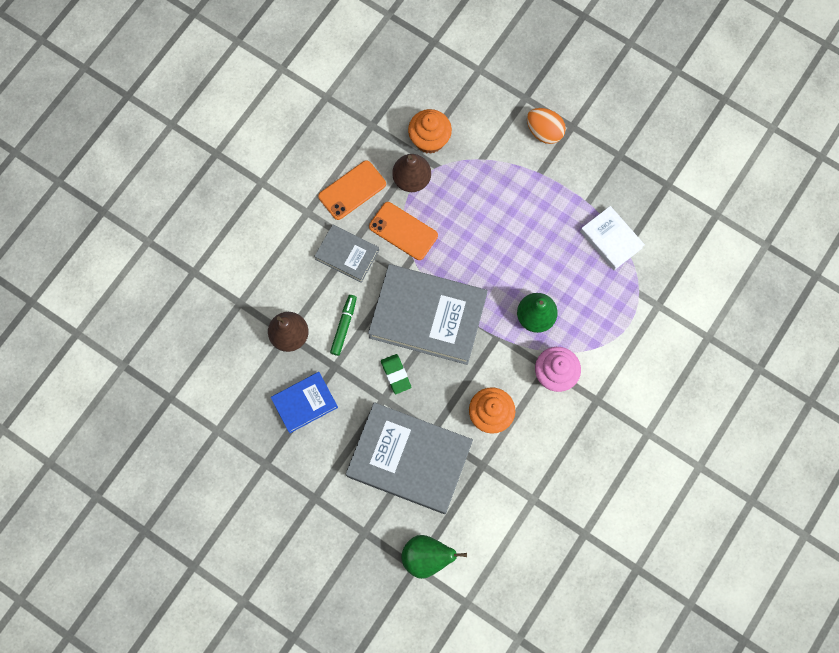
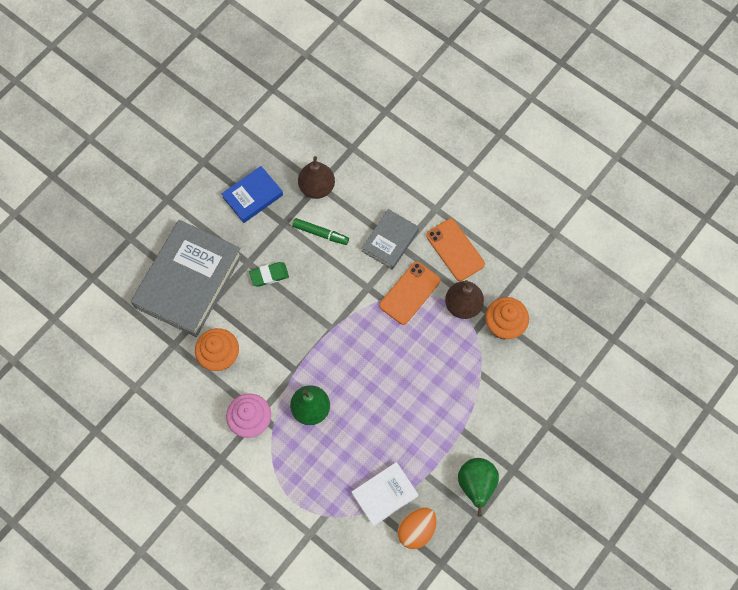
camera: 95 degrees right, 5 degrees down
(305, 403) = (253, 196): blue book -> blue book turned 75 degrees clockwise
(426, 557) = (99, 288): green pear -> green pear (476, 485)
(428, 317) = (322, 308): grey book -> none
(544, 132) = (507, 440): orange egg -> orange egg (416, 530)

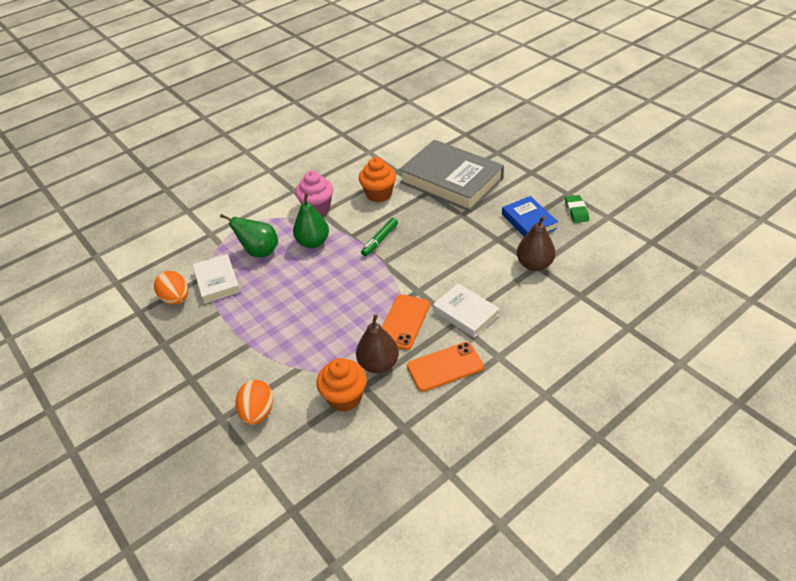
camera: 105 degrees right, 25 degrees down
(269, 275) = (446, 226): green eraser -> green eraser (576, 211)
(320, 233) = (482, 263): green marker -> green marker (380, 240)
(390, 241) = (465, 313): grey book -> white book
(409, 293) = (404, 322): orange phone -> orange phone turned 60 degrees clockwise
(476, 485) = (191, 347): green pear -> green pear (259, 252)
(534, 395) = (258, 412): none -> orange egg

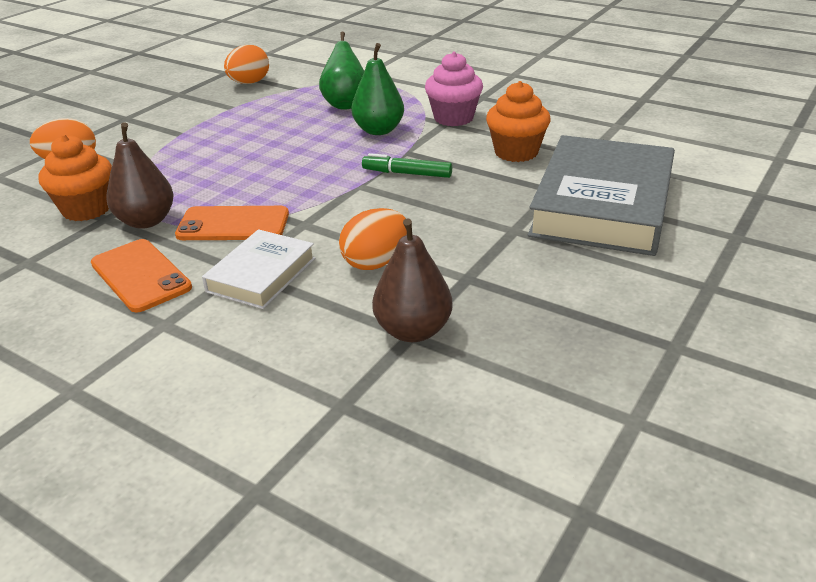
camera: 70 degrees right, 10 degrees down
(217, 281) = (283, 95): white book -> none
(471, 268) = (376, 262): none -> orange egg
(529, 221) = (542, 306): blue book -> none
(576, 211) = (620, 366): green eraser -> none

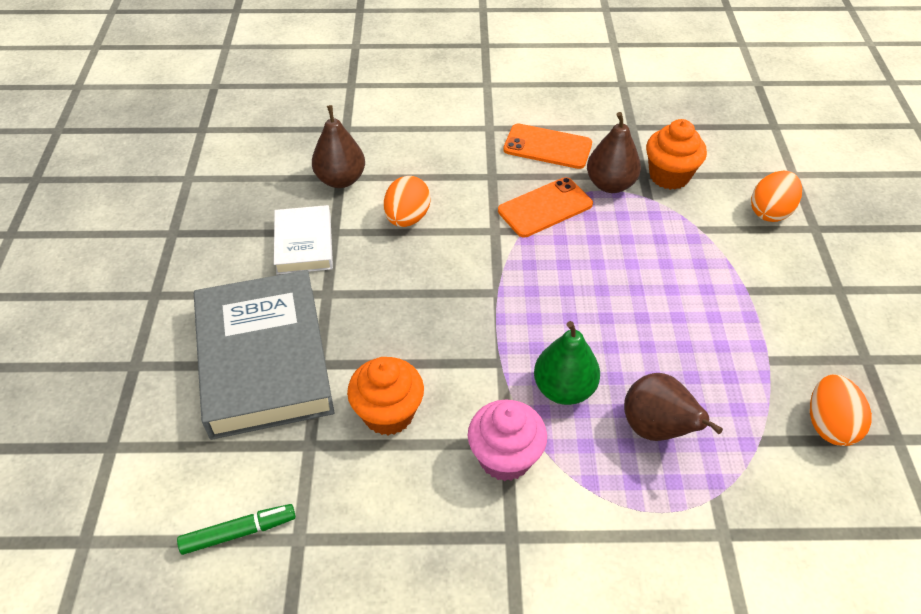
camera: 145 degrees right, 15 degrees up
(262, 275) = (473, 178): white book -> white book (304, 244)
(345, 104) = (656, 428): green pear -> brown pear
(407, 173) = (470, 327): green marker -> green marker (239, 532)

